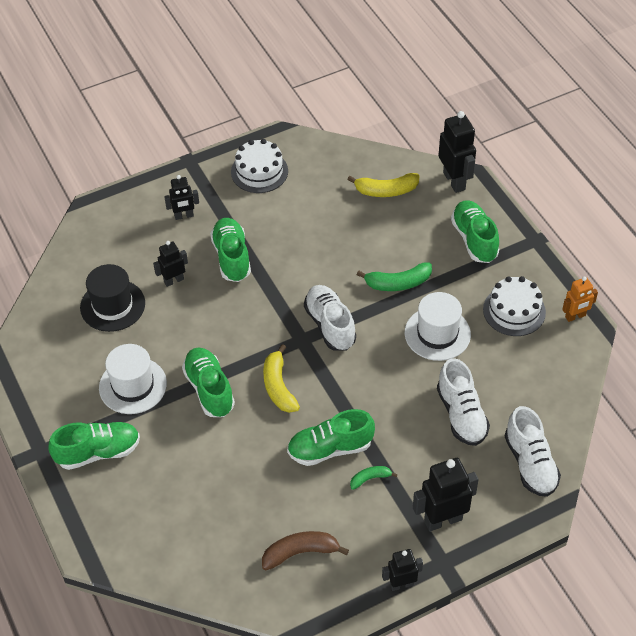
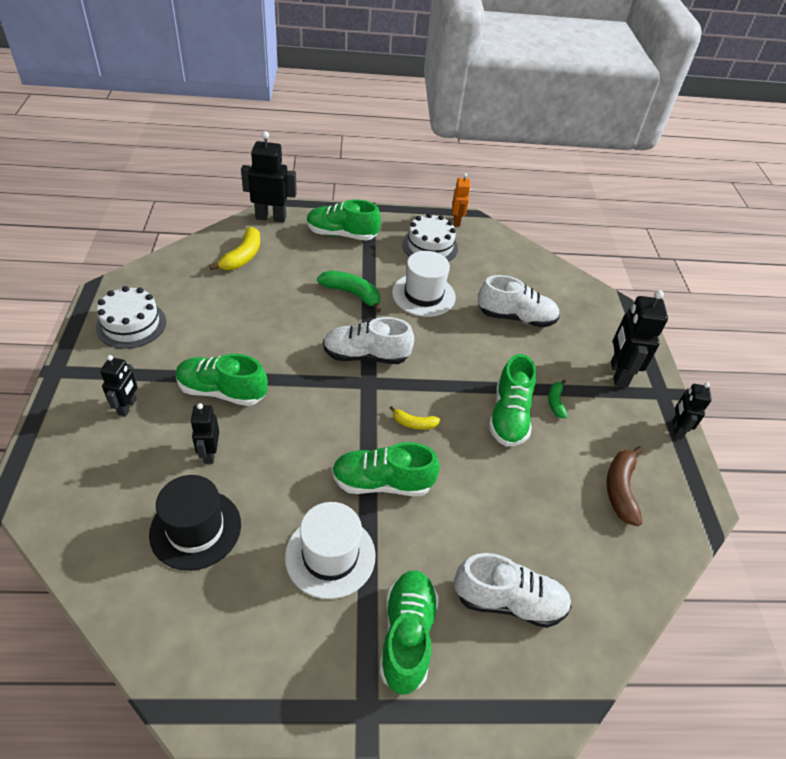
camera: 70 degrees left, 5 degrees down
(278, 386) = (414, 423): yellow banana -> yellow banana, size x0.58
(398, 283) = (352, 293): green banana -> green banana turned 75 degrees counterclockwise
(530, 463) = (582, 302): white shoe -> white shoe (509, 601)

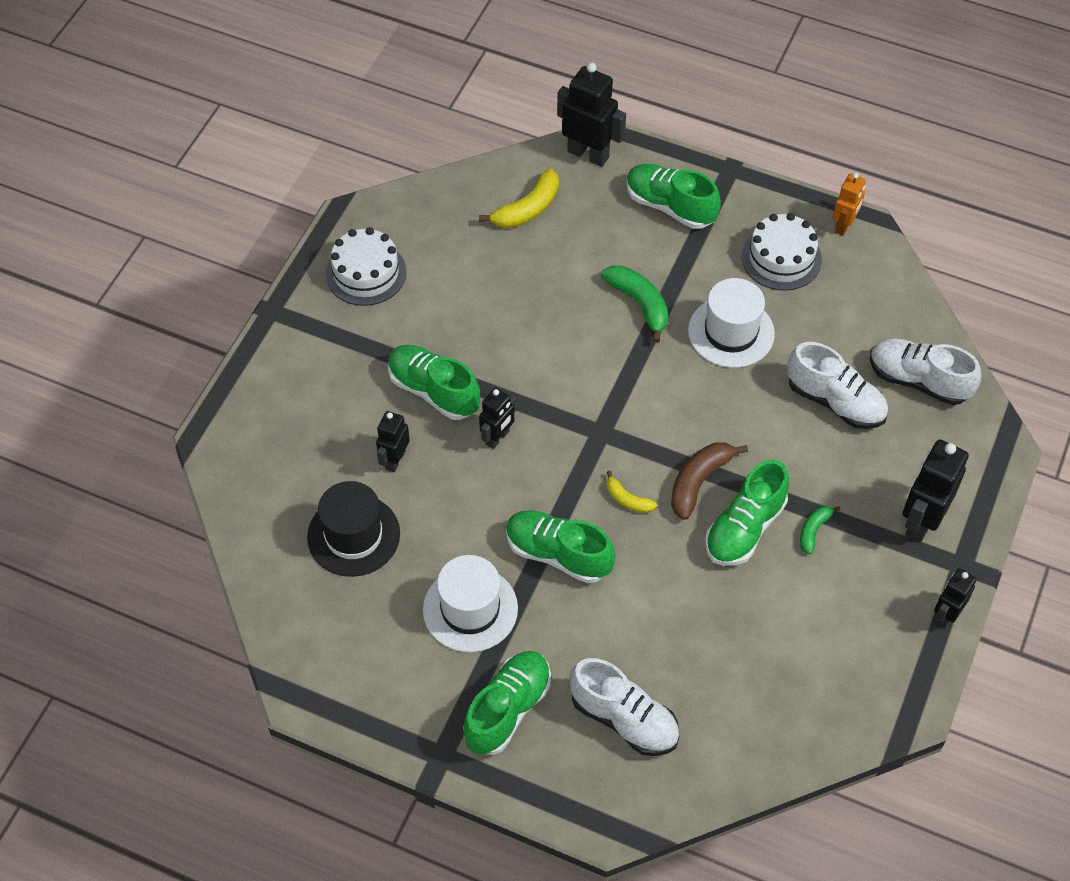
camera: 30 degrees right, 10 degrees up
(127, 407) = (331, 378): black robot -> black robot (497, 438)
(366, 355) = (614, 396): white shoe -> white shoe (918, 380)
(620, 489) = (822, 657): brown banana -> brown banana (698, 481)

